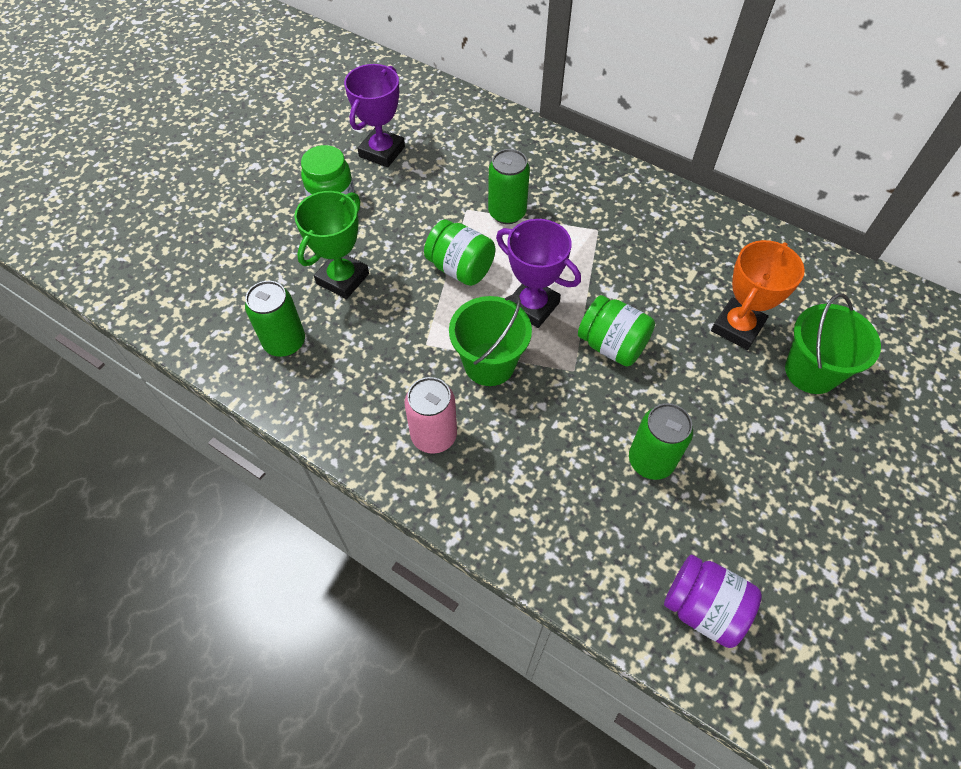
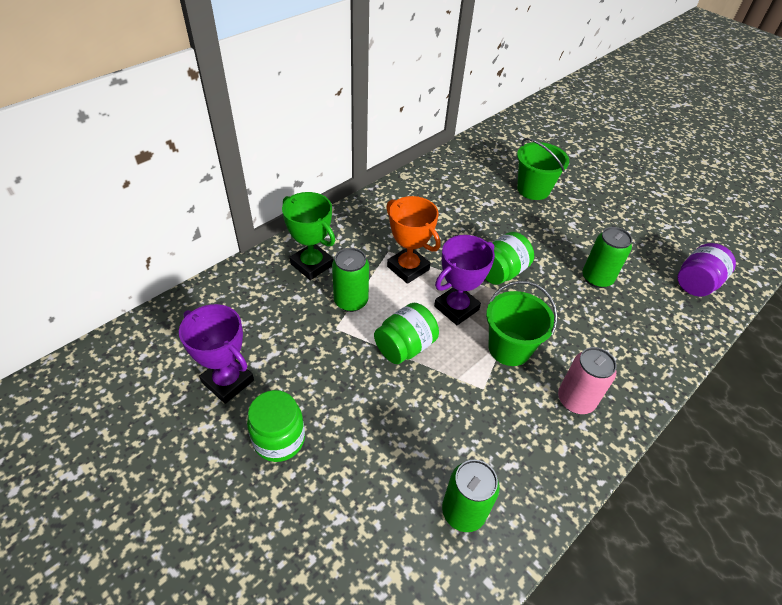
camera: 80 degrees left, 10 degrees down
(342, 278) = (392, 445): green trophy -> green trophy (312, 264)
(737, 327) = (495, 208): orange trophy -> orange trophy (408, 268)

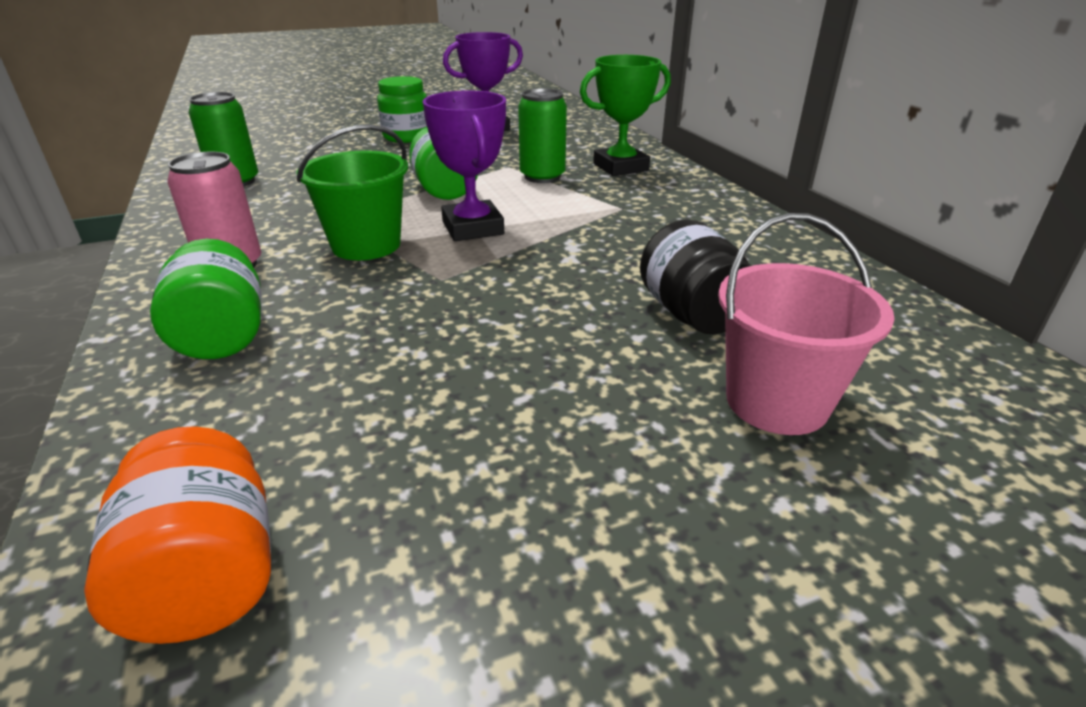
camera: 115 degrees right, 15 degrees down
(408, 268) = (577, 213): orange trophy -> none
(492, 212) = (691, 314): none -> black jar
(501, 272) = (513, 278): green jar -> green jar (223, 336)
(533, 189) = (776, 402): green bucket -> pink bucket
(597, 278) = (407, 380): green can -> none
(696, 283) = (208, 576): purple jar -> orange jar

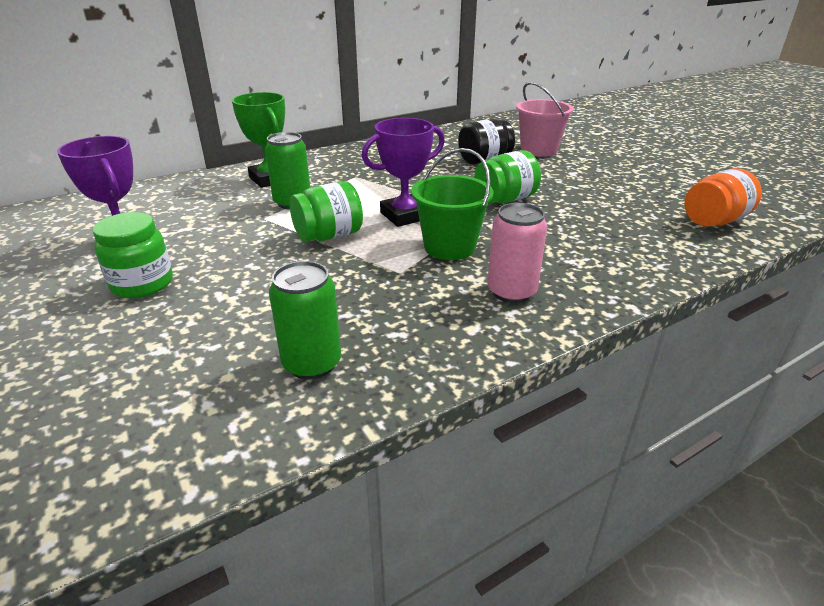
camera: 100 degrees left, 0 degrees up
(223, 336) = (594, 264): green jar -> green jar (505, 199)

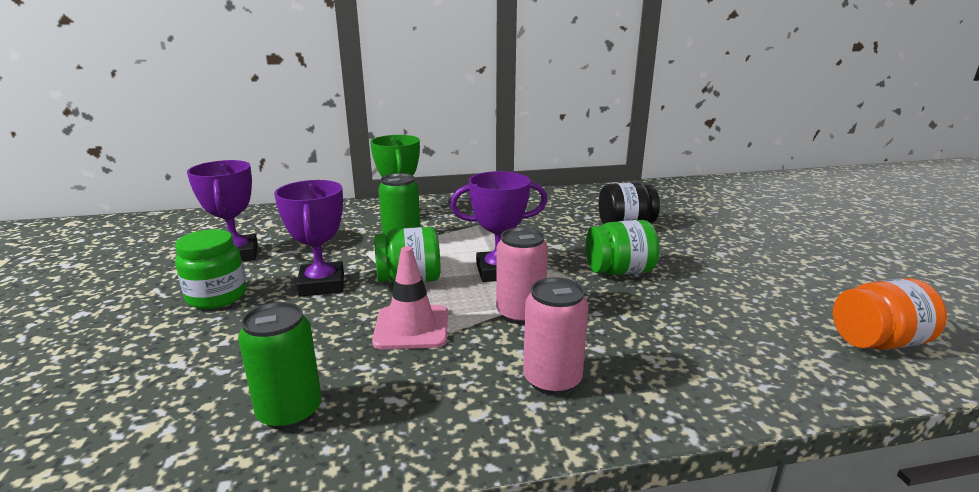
camera: 20 degrees right, 10 degrees down
(245, 254) = (322, 284): none -> purple trophy
(364, 275) = (411, 327): none -> pink traffic cone
(449, 247) = (520, 314): green bucket -> pink can
(539, 150) = (696, 222): pink bucket -> none

